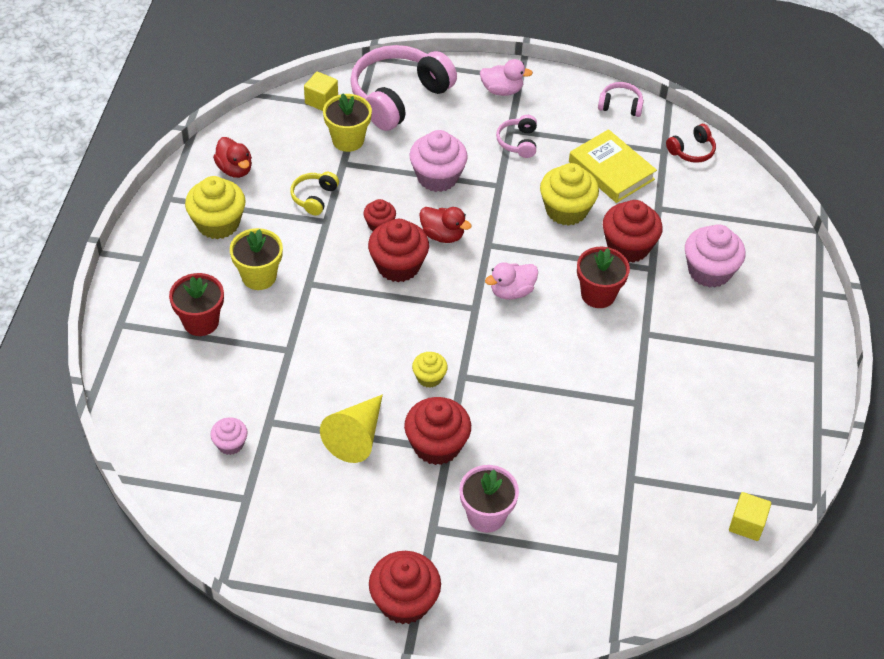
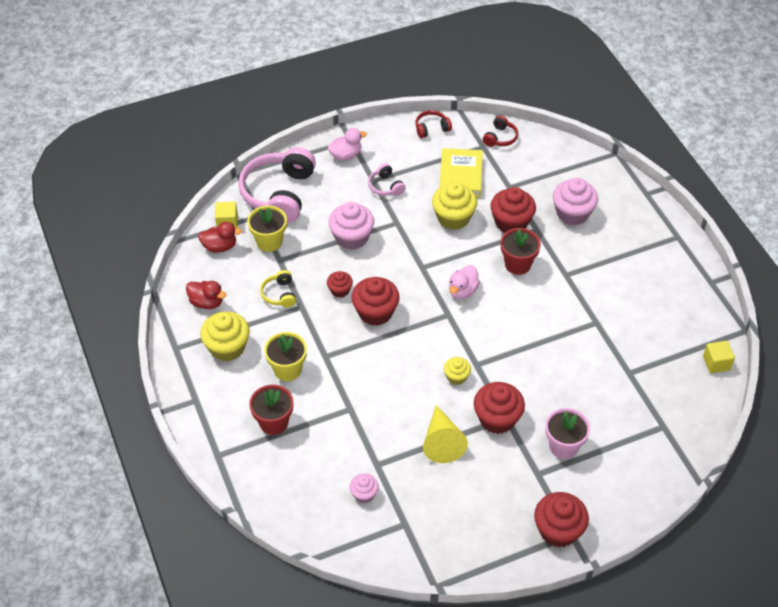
camera: 30 degrees left, 0 degrees up
(442, 235) = (387, 276): red duck -> red duck (220, 246)
(611, 170) = (460, 176): yellow book -> yellow book turned 75 degrees clockwise
(620, 106) = (431, 128): pink headphones -> red headphones

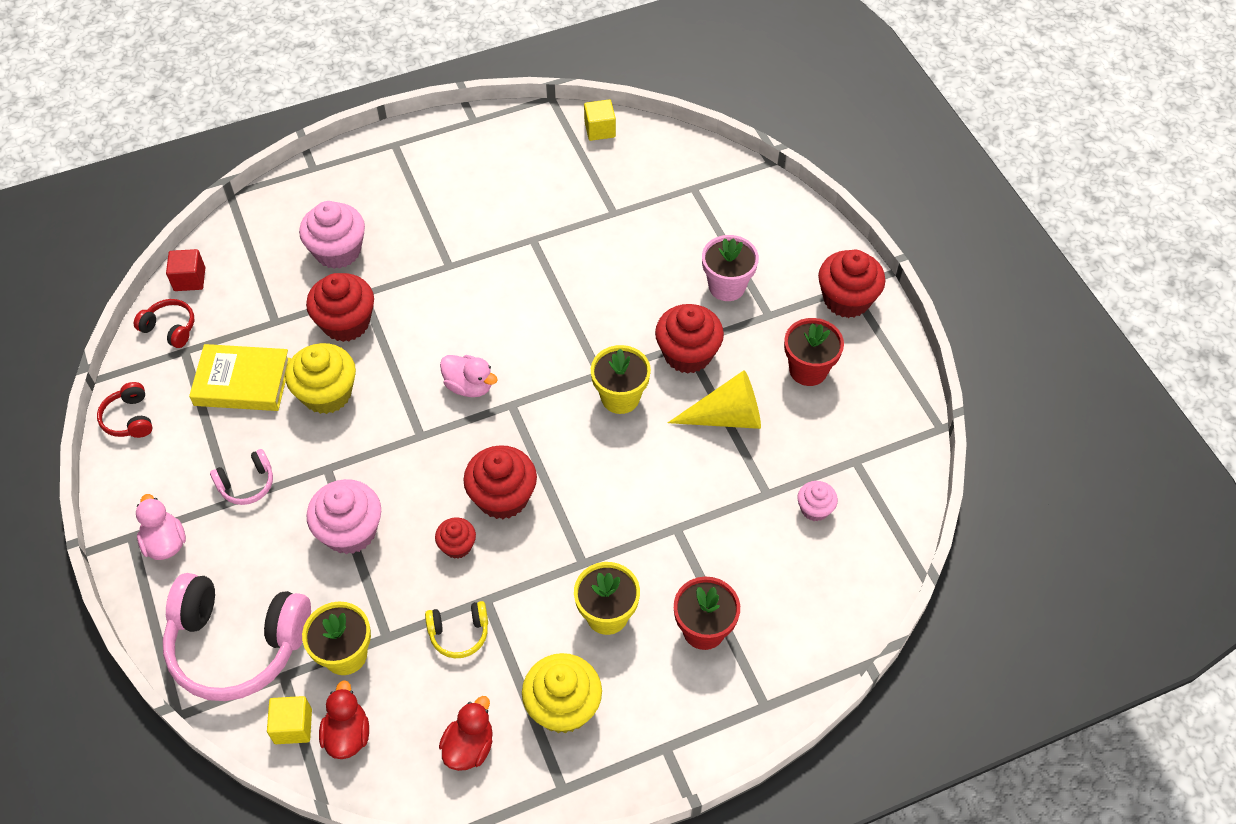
camera: 90 degrees left, 5 degrees up
(456, 377) = (620, 397): yellow cupcake -> yellow flower pot
(517, 264) = (426, 319): red flower pot -> red flower pot (808, 370)
(540, 142) = (189, 279): none -> red cube

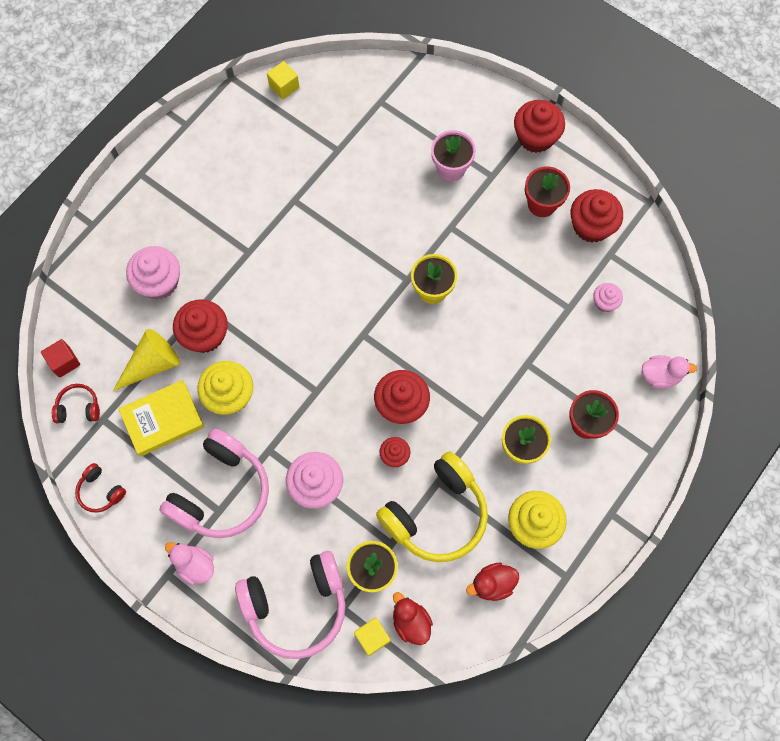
camera: 30 degrees left, 15 degrees up
(247, 484) = (221, 492): pink headphones -> pink headphones, size x2.19
(459, 633) = (436, 514): yellow headphones -> yellow headphones, size x2.19
(469, 386) = (325, 336): pink duck -> pink duck (660, 376)
(469, 747) = (492, 584): red duck -> red duck turned 105 degrees counterclockwise
(687, 354) = (456, 233): red cupcake -> red cupcake (591, 226)
(726, 417) = (510, 267): yellow cone -> yellow cone (152, 364)

